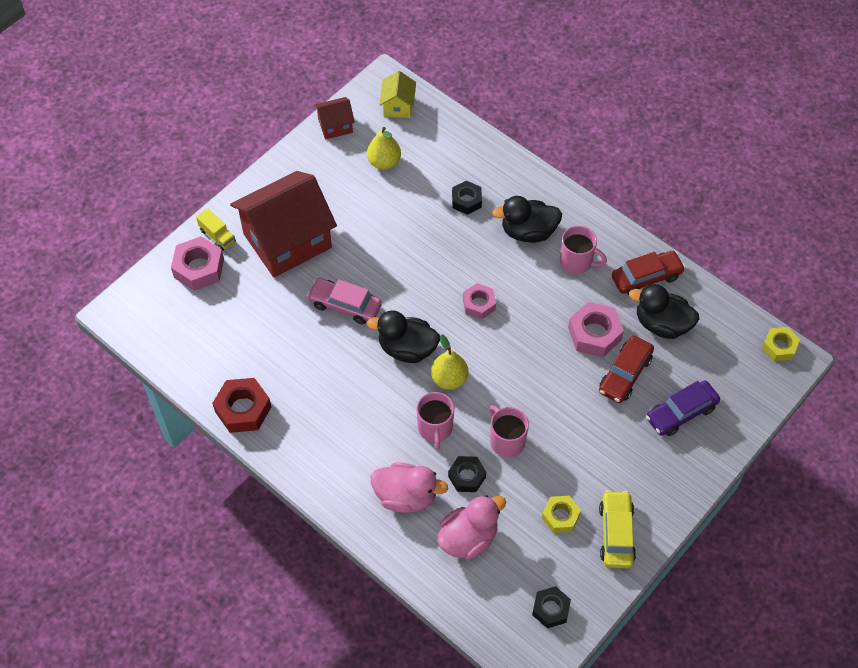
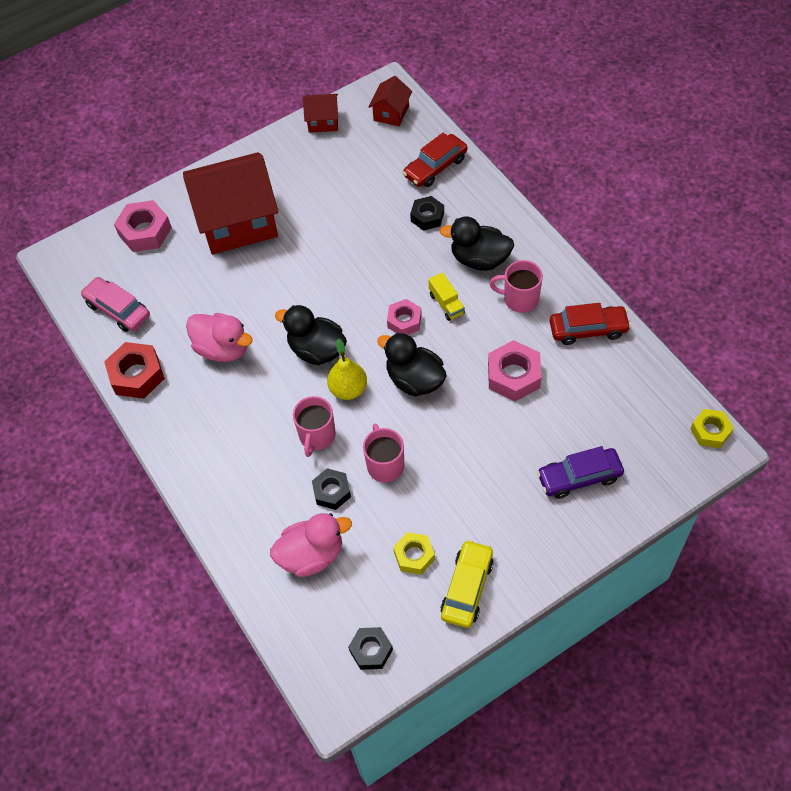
camera: 20 degrees right, 0 degrees up
(217, 236) = (173, 204): yellow truck -> yellow truck (446, 304)
(345, 305) = (271, 295): pink car -> pink car (118, 310)
(384, 162) = (358, 164): yellow pear -> none
(398, 106) = (391, 113): yellow house -> red house
(406, 496) = (264, 497): pink duck -> pink duck (223, 348)
(577, 262) = (520, 299): pink mug -> pink mug turned 150 degrees clockwise
(625, 374) = (532, 424): red car -> red car (435, 167)
(662, 324) = (588, 381): black duck -> black duck (414, 380)

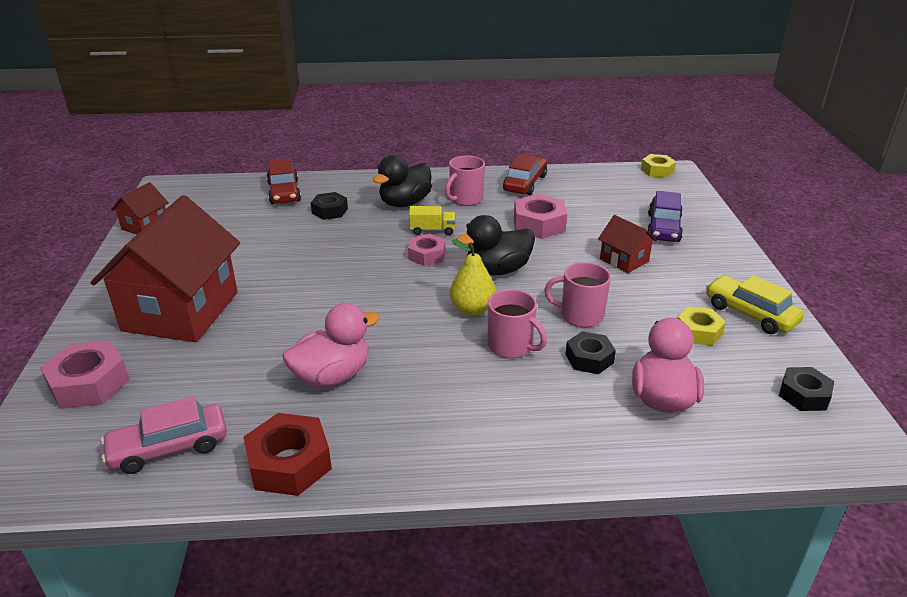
camera: 65 degrees left, 25 degrees down
(317, 350) = (405, 313): black duck -> none
(391, 113) = (195, 193): red house -> red house (624, 260)

